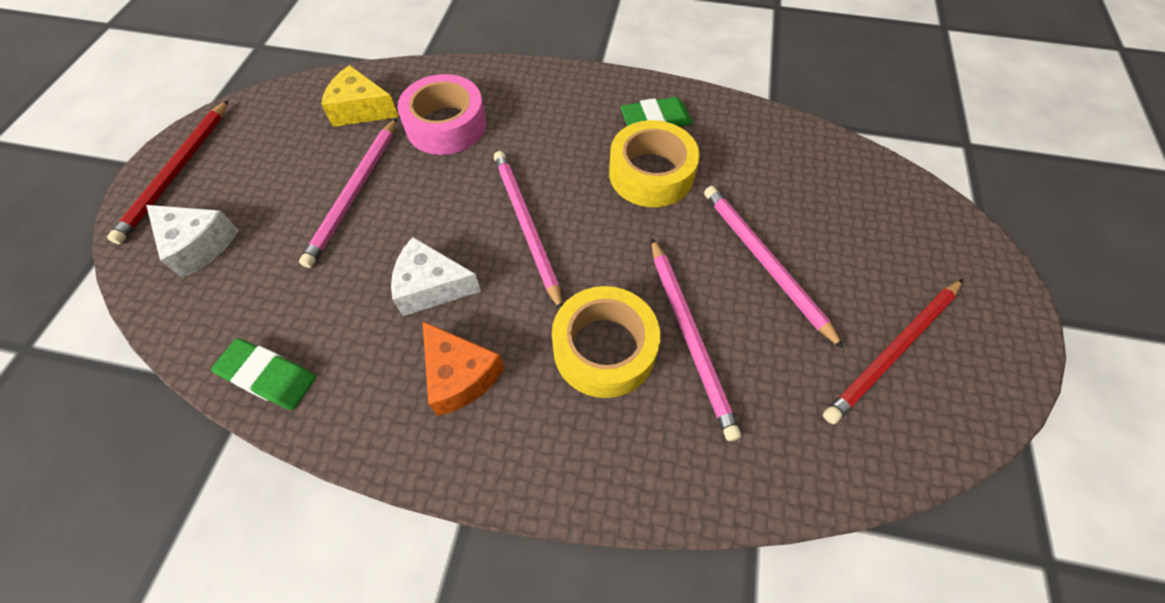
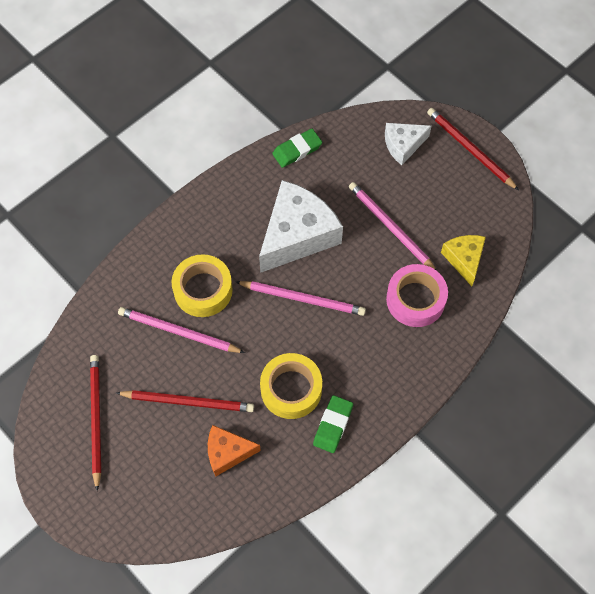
camera: 125 degrees right, 5 degrees up
(361, 109) = (464, 259): yellow cheese -> yellow cheese turned 60 degrees counterclockwise
(431, 286) = (297, 235): white cheese -> white cheese, size x1.85
(460, 375) = (238, 223): orange cheese -> orange cheese (227, 452)
(764, 262) = (188, 402): pink pencil -> red pencil

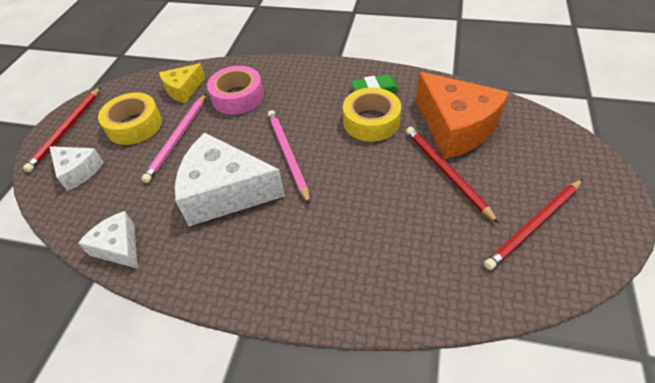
camera: 120 degrees left, 15 degrees down
(178, 332) = (395, 219): pink pencil -> none
(203, 290) = (337, 227): yellow tape -> yellow tape (134, 125)
(227, 452) = (455, 127): orange cheese -> orange cheese, size x1.85
(297, 150) = (119, 247): green eraser -> white cheese

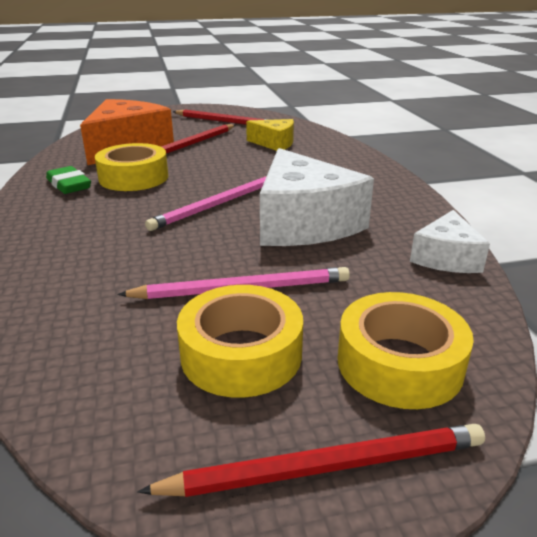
camera: 120 degrees left, 20 degrees down
(78, 171) = (399, 363): white cheese -> yellow tape
(183, 89) = (103, 338): yellow cheese -> yellow cheese (274, 143)
(237, 97) = (111, 270): pink tape -> none

